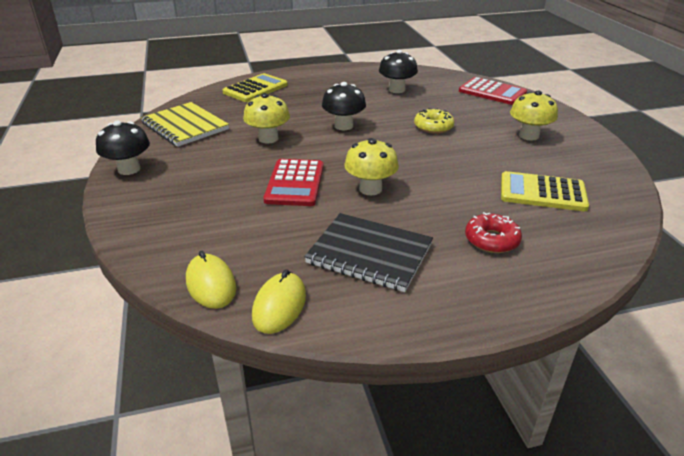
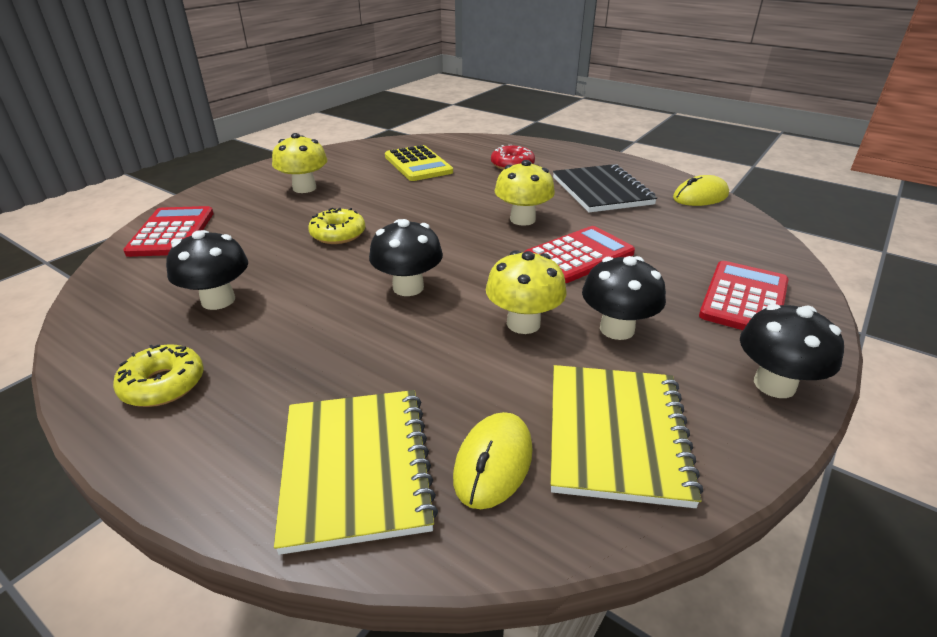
camera: 130 degrees left, 0 degrees up
(167, 207) = (744, 299): none -> red calculator
(211, 284) = (741, 224): yellow mouse -> yellow mouse (493, 463)
(223, 156) = (617, 329): none -> black mushroom
(255, 89) = (356, 468): yellow calculator -> yellow notebook
(347, 74) = (163, 384): none -> yellow donut

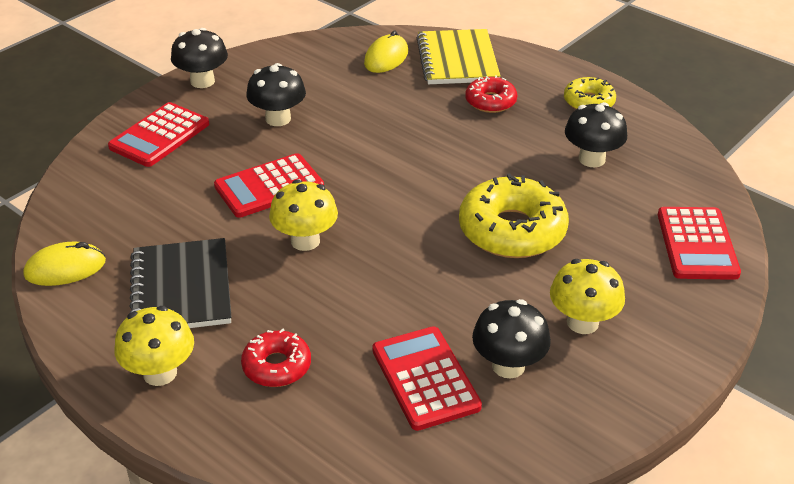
camera: 175 degrees left, 5 degrees up
(318, 375) = (490, 101): none -> red donut
(338, 234) = (512, 230): yellow donut -> yellow donut, size x1.80
(408, 287) = (434, 162): black mushroom -> black mushroom (508, 365)
(418, 164) = (425, 378): yellow calculator -> red calculator
(523, 323) = (345, 126): yellow mushroom -> yellow mushroom (160, 373)
(616, 434) = (315, 65): yellow notebook -> none

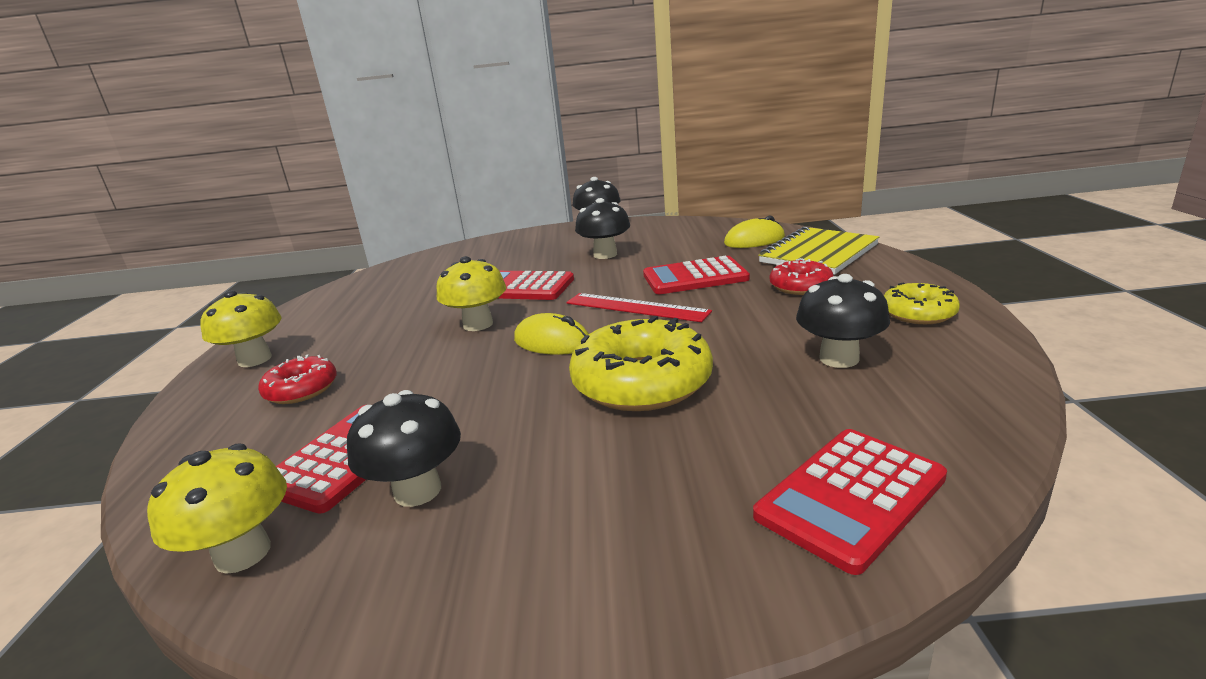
camera: 50 degrees right, 15 degrees down
(65, 268) = (344, 289): yellow mouse -> yellow mouse (552, 342)
(159, 135) = (520, 245): red calculator -> red calculator (695, 277)
(181, 289) = (362, 321): black notebook -> none
(406, 169) = (636, 307): none -> red ruler
(582, 322) = (555, 497): yellow mushroom -> yellow mushroom (243, 553)

